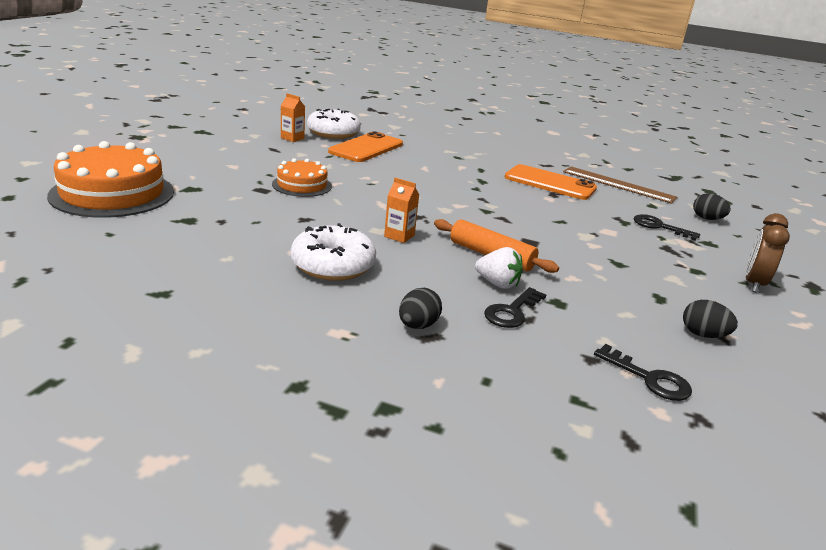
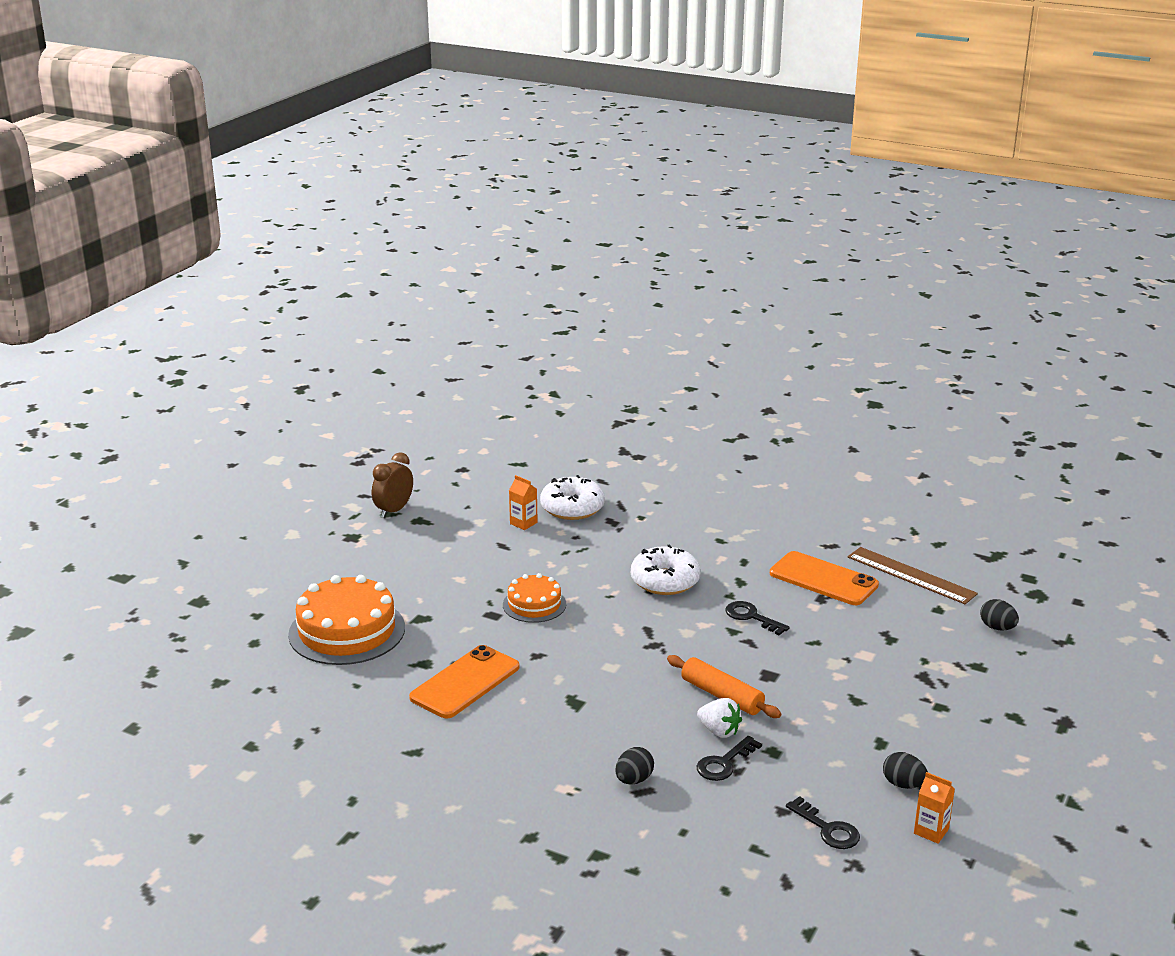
camera: 10 degrees right, 0 degrees up
(333, 265) = (563, 715): white donut -> white donut (665, 581)
(366, 148) = (610, 533): orange phone -> orange phone (465, 682)
(399, 236) = (631, 674): orange carton -> orange carton (931, 831)
(659, 227) = (930, 644): black key -> black key (751, 617)
(753, 283) = (996, 721): brown clock -> brown clock (394, 510)

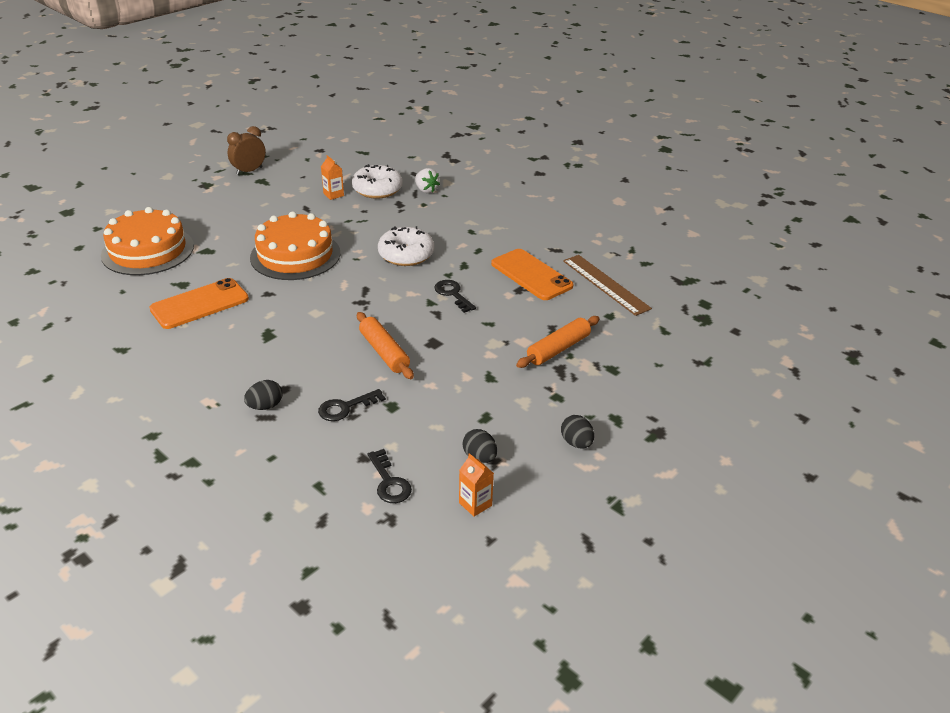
camera: 15 degrees right, 10 degrees up
(534, 604) = (295, 255): orange cake -> orange cake, size x1.77
(719, 731) = (361, 380): white strawberry -> white strawberry (426, 190)
(908, 656) = (558, 349): none -> orange rolling pin
(997, 628) = (650, 340): black egg -> black egg (576, 443)

